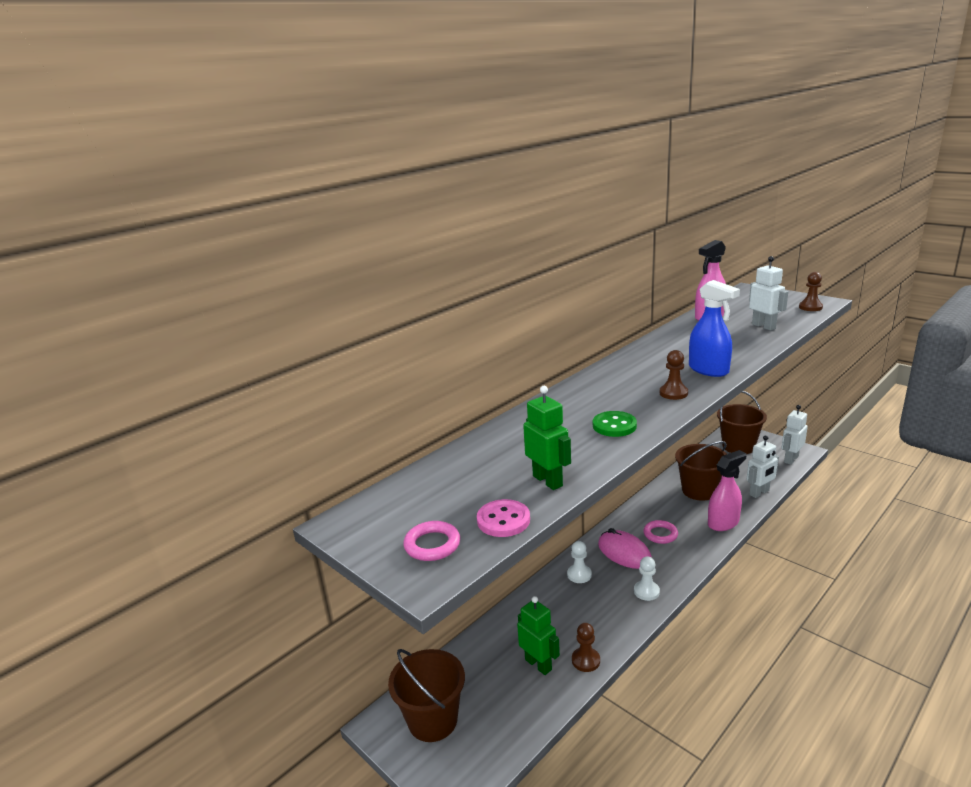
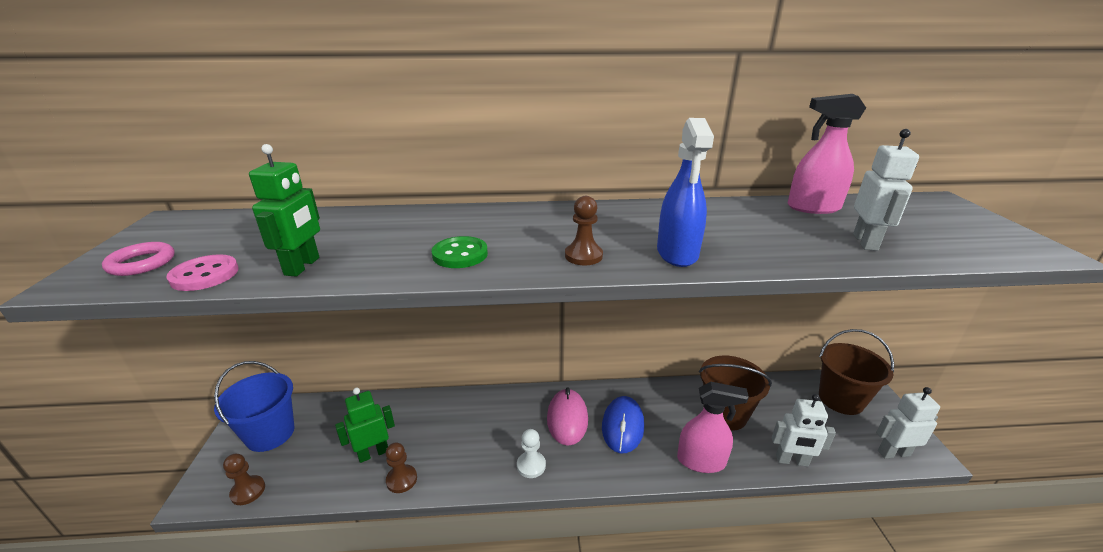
camera: 40 degrees right, 5 degrees up
(432, 720) = (270, 433): brown bucket -> blue bucket
(538, 664) = (373, 453): green robot -> green robot turned 120 degrees counterclockwise
(579, 575) = (506, 409): white pawn -> none
(660, 534) = (622, 426): pink ring -> blue mouse
(810, 307) = (1000, 249): brown pawn -> brown pawn (248, 491)

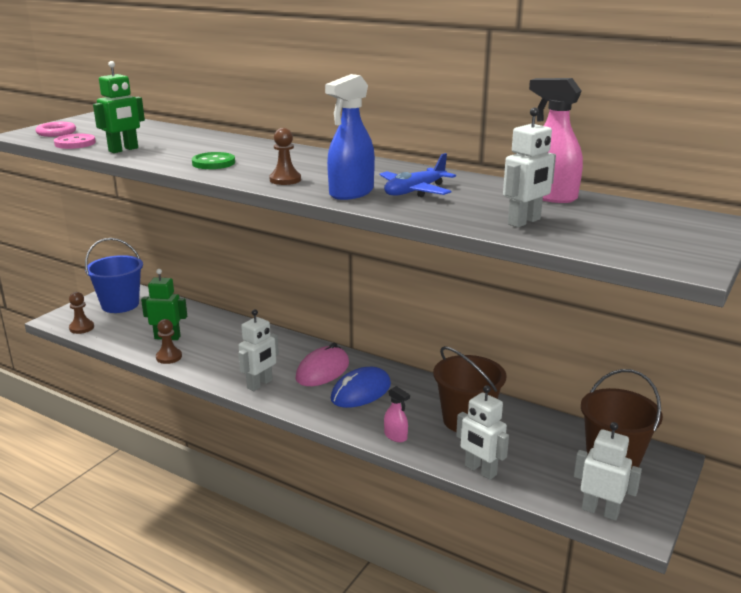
camera: 35 degrees right, 5 degrees down
(531, 465) = (260, 384): white pawn -> white robot
(701, 461) = (395, 436): pink spray bottle -> pink spray bottle, size x0.54
(720, 233) = (415, 191): none -> blue plane

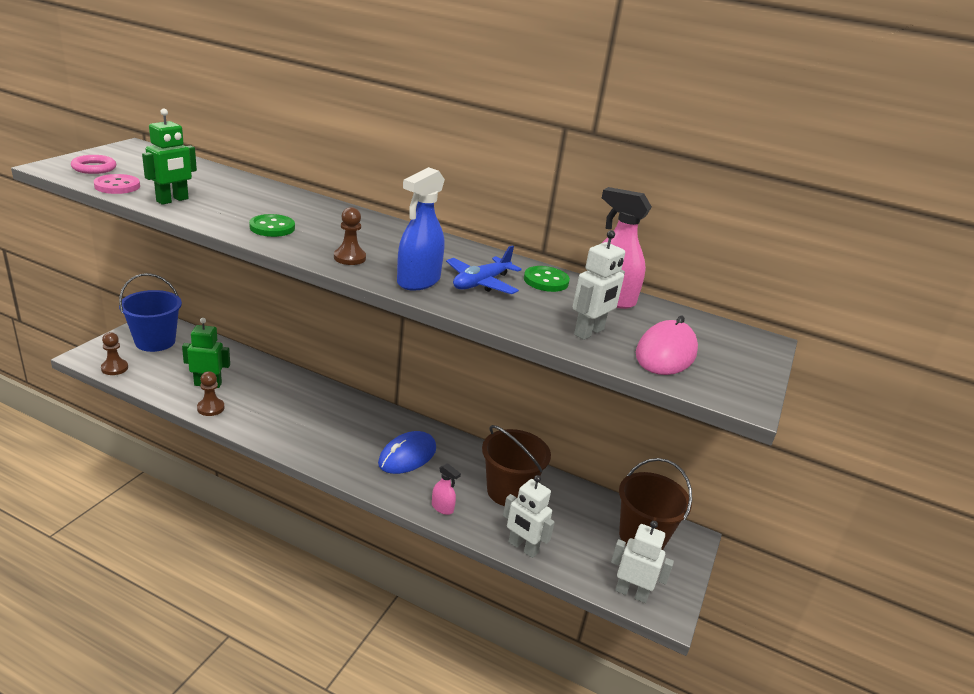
camera: 10 degrees left, 5 degrees up
(260, 384) = (306, 444): white robot -> none
(322, 371) = (369, 430): pink mouse -> pink mouse (666, 353)
(483, 186) = (546, 281): none -> green button

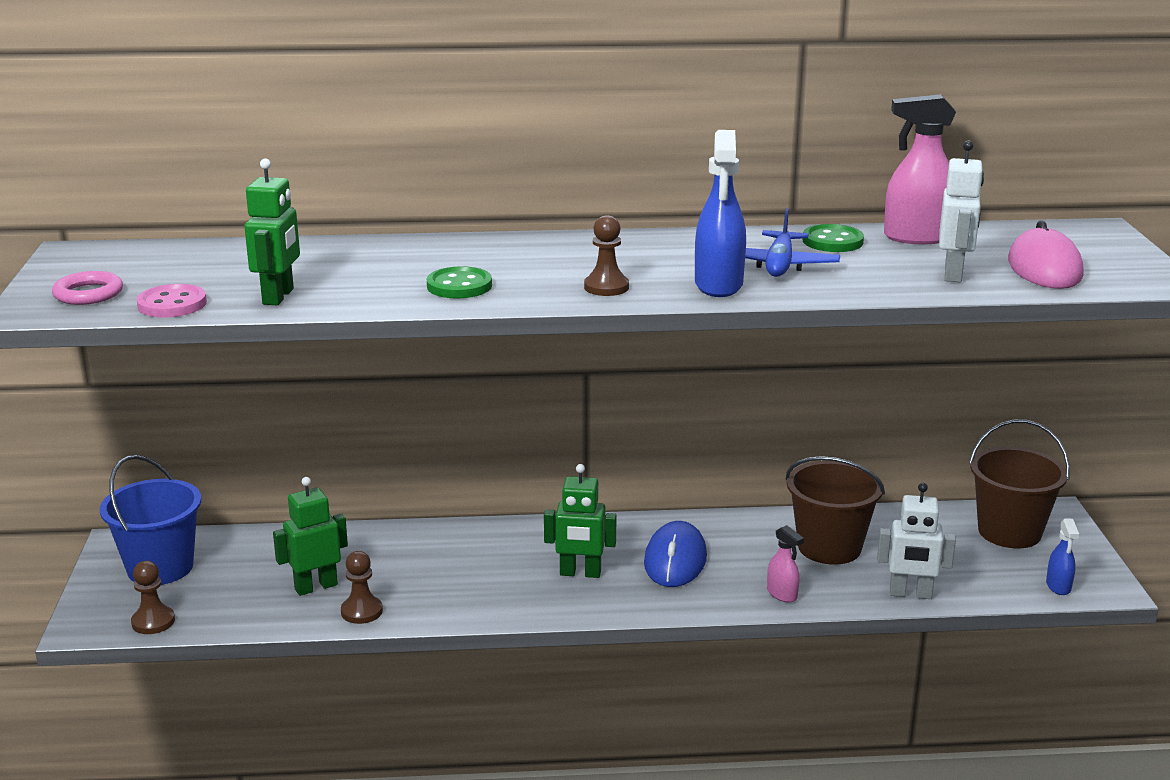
camera: 25 degrees left, 5 degrees down
(346, 439) = (580, 573): none -> green robot
(442, 508) = (782, 594): pink spray bottle -> pink spray bottle turned 45 degrees clockwise
(631, 593) = (1058, 586): white robot -> blue spray bottle

